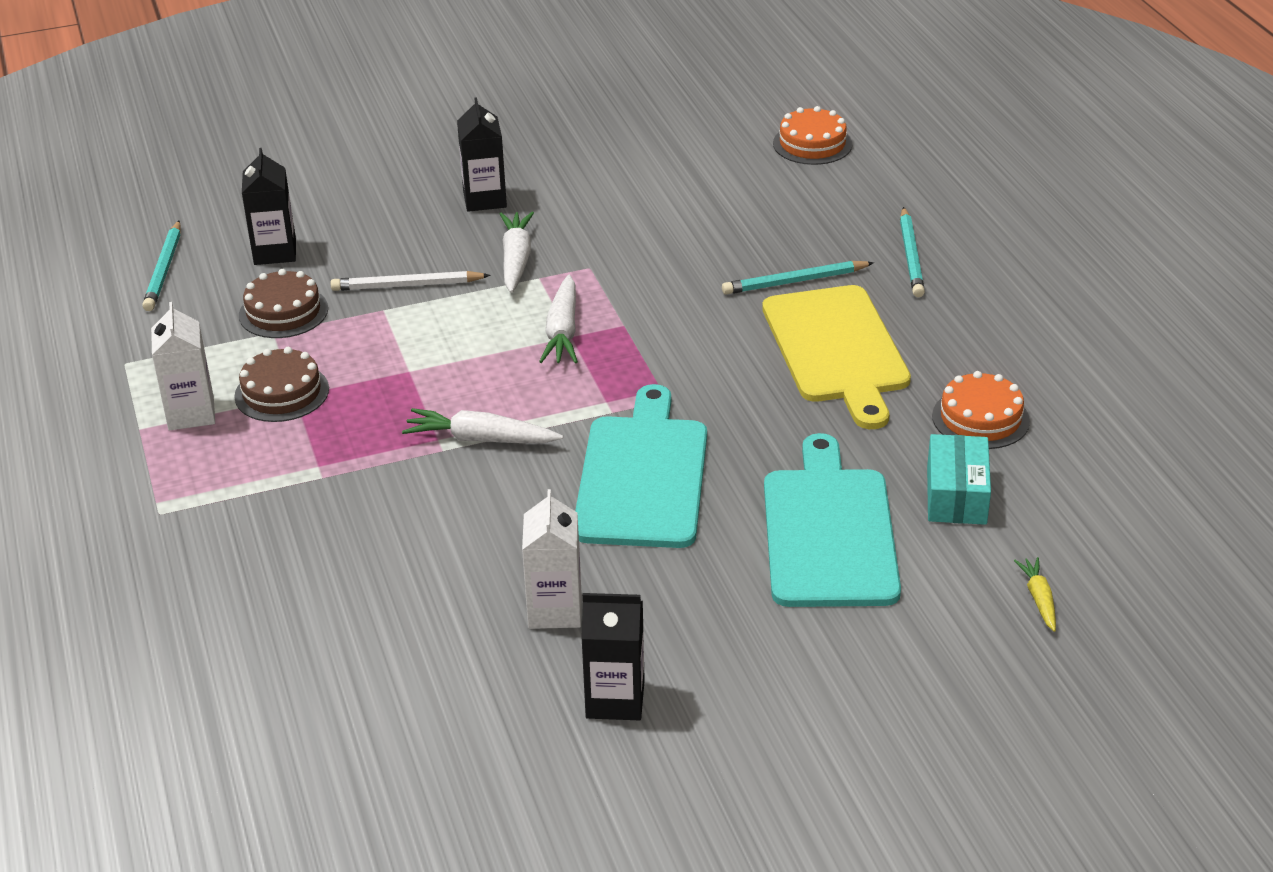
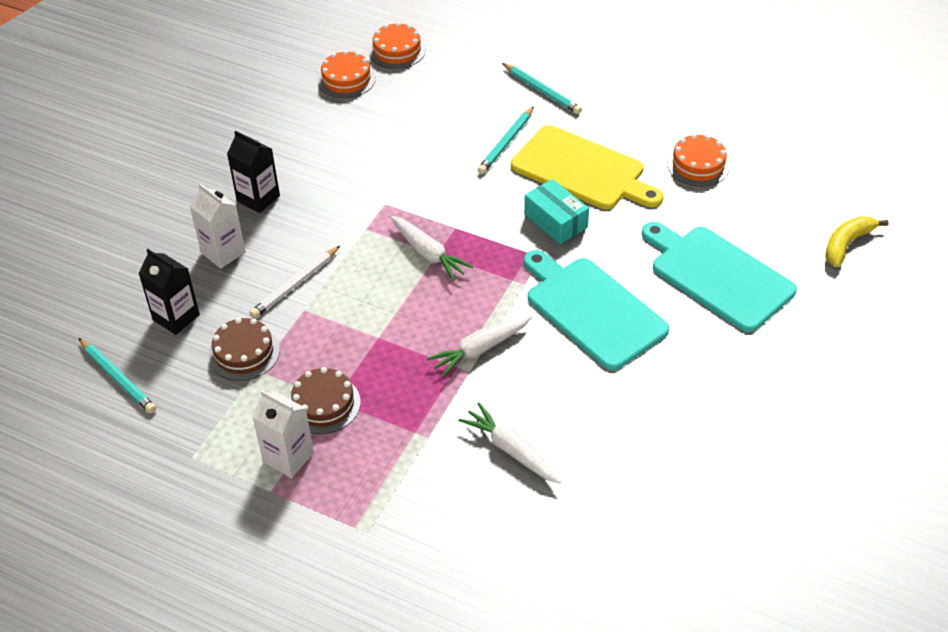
camera: 45 degrees left, 10 degrees up
(516, 260) = (336, 226): white carrot -> white carrot (511, 450)
(555, 610) = (658, 417): white carton -> white carton (223, 252)
(615, 699) = (753, 441): black carton -> none
(721, 144) = (346, 79): none -> orange cake
(956, 495) = (743, 214): turquoise box -> turquoise box (555, 221)
(1039, 599) = (847, 244): yellow carrot -> yellow banana

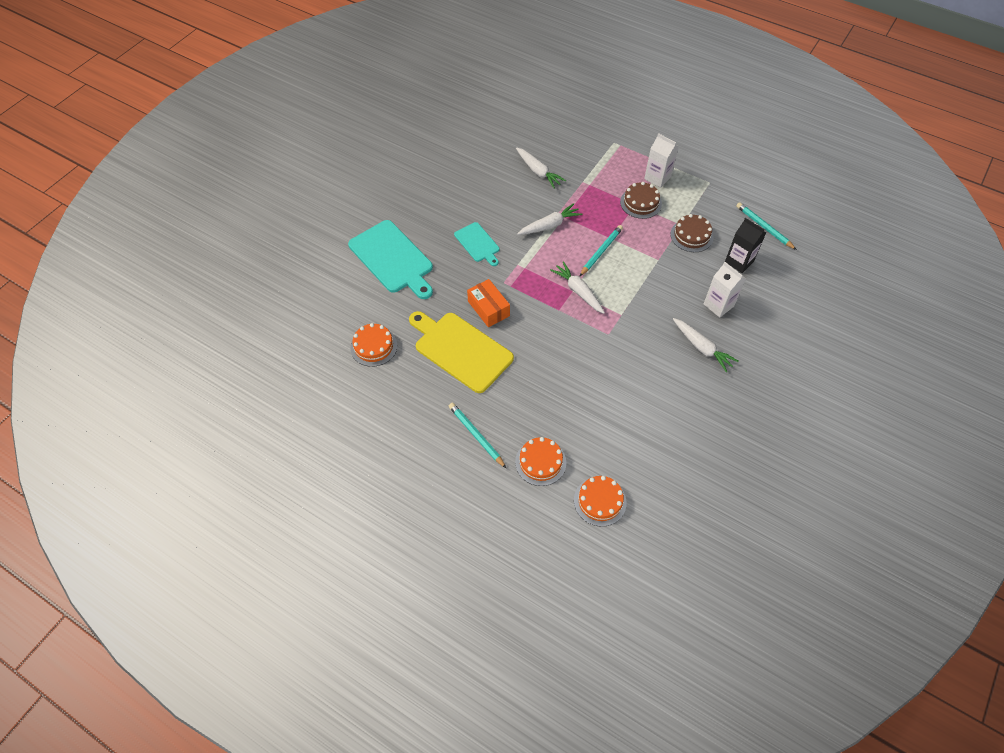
camera: 175 degrees left, 10 degrees up
(258, 198) = (702, 348): black carton -> white carrot
(295, 284) = (666, 277): white pencil -> none
(346, 79) = (644, 468): orange cake -> orange cake (540, 462)
(506, 143) = (514, 382): turquoise pencil -> turquoise pencil (601, 251)
(555, 221) = (488, 308): turquoise box -> orange box
(592, 310) = (478, 243): turquoise cutting board -> turquoise cutting board, size x0.55
(847, 244) = (300, 273): yellow banana -> none

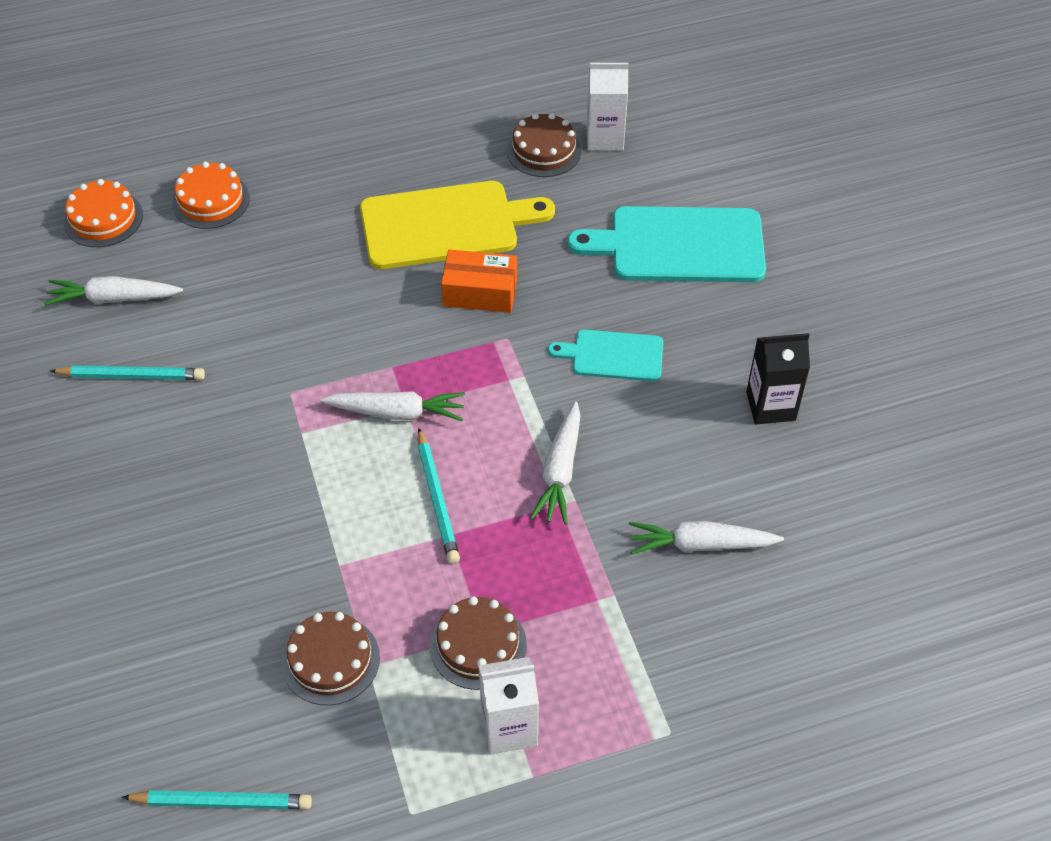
camera: 130 degrees right, 5 degrees down
(374, 346) = (543, 150): orange cake -> brown cake
(476, 435) = (312, 168): turquoise pencil -> turquoise pencil (132, 376)
(702, 348) = (140, 484): white carrot -> white carrot (113, 298)
(718, 305) = (173, 572): white carton -> white carton (604, 138)
(739, 261) = (206, 683): black carton -> black carton (770, 406)

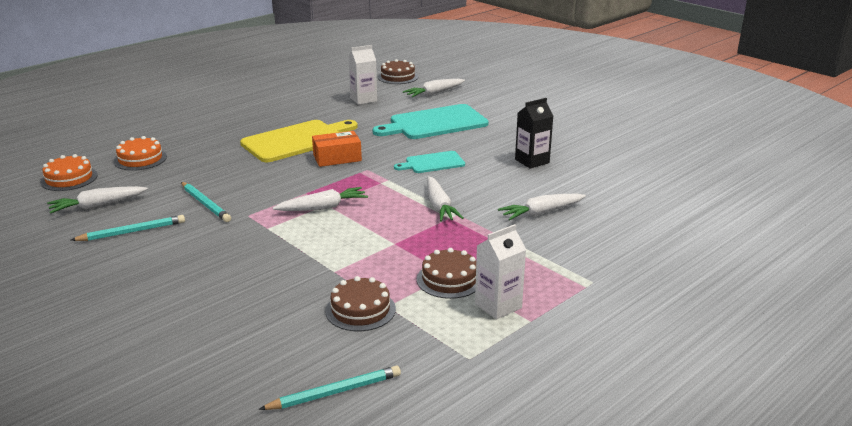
camera: 25 degrees left, 25 degrees down
(437, 499) = (375, 232): turquoise pencil -> turquoise pencil (205, 204)
(543, 150) = (333, 109): brown cake -> brown cake (397, 77)
(729, 155) = (434, 93): none -> white carrot

